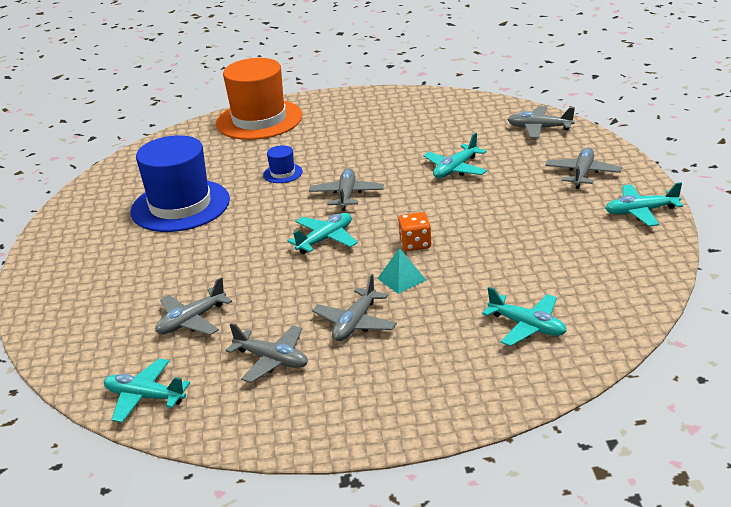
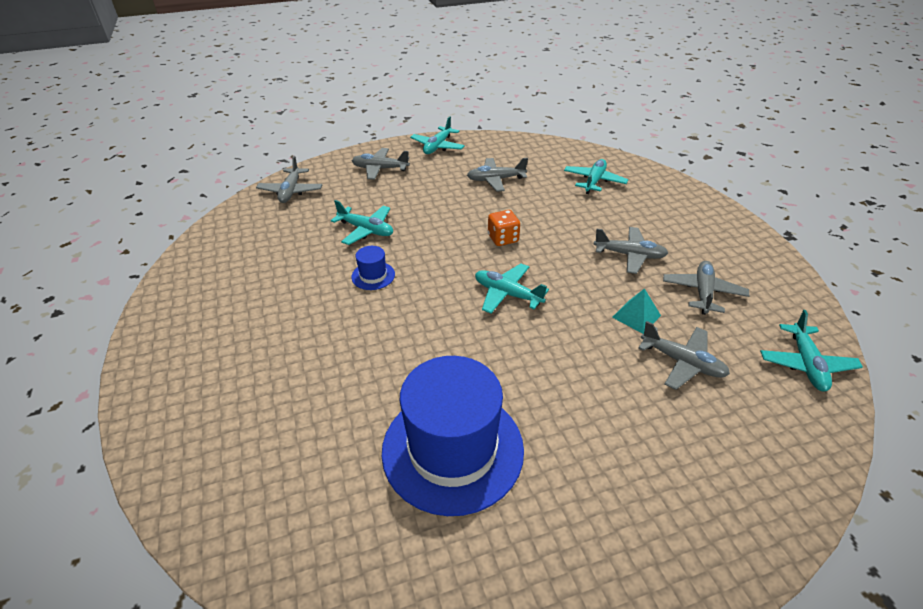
camera: 105 degrees left, 10 degrees up
(259, 120) = (189, 422): orange hat -> none
(282, 173) = (364, 357): blue hat -> blue hat (373, 276)
(346, 195) = (418, 293): grey plane -> grey plane (495, 180)
(401, 279) = (558, 239): turquoise pyramid -> turquoise pyramid (636, 316)
(641, 212) = (437, 146): turquoise plane -> turquoise plane turned 45 degrees clockwise

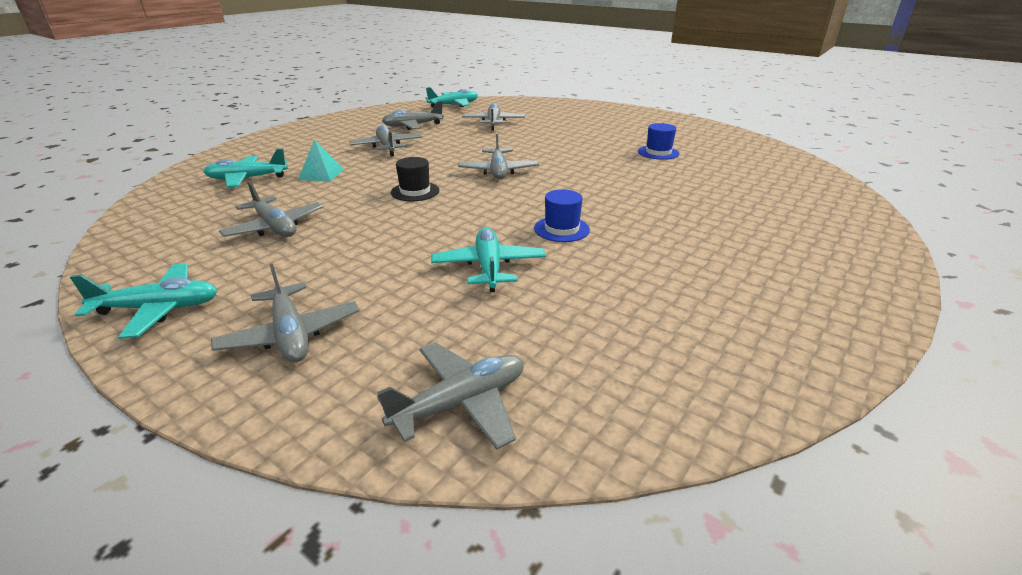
camera: 125 degrees left, 10 degrees down
(452, 449) = (658, 152): blue hat -> blue hat, size x0.41
(503, 239) = (415, 191): orange dice -> black hat
(507, 294) = (498, 171): turquoise plane -> grey plane
(636, 316) = (465, 136): turquoise pyramid -> turquoise pyramid (321, 174)

